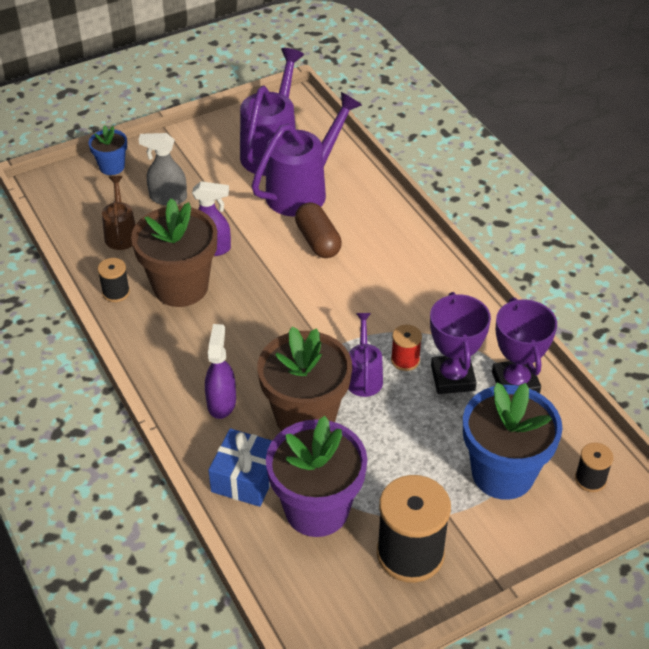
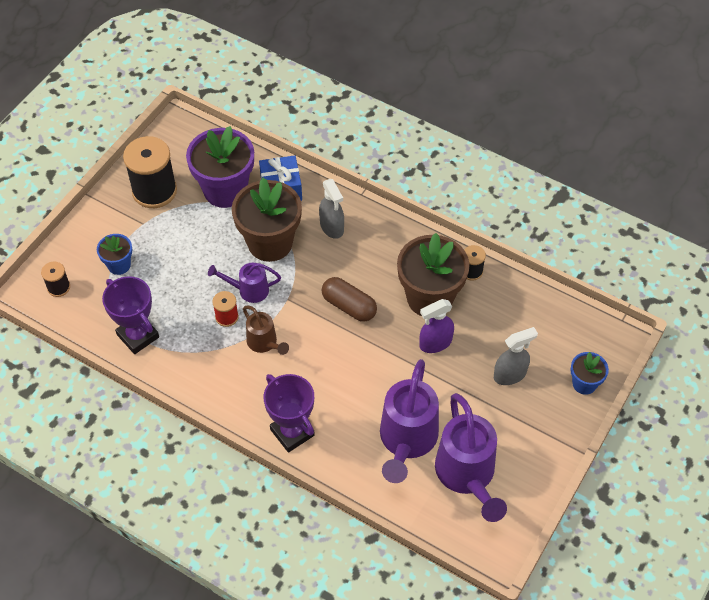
camera: 150 degrees right, 10 degrees up
(121, 234) = (514, 322): brown watering can -> brown watering can (264, 343)
(221, 402) = (332, 227): purple spray bottle -> grey spray bottle
(318, 241) = (358, 392): brown capsule -> brown capsule (349, 306)
(364, 376) = (249, 290): purple watering can -> purple watering can turned 120 degrees clockwise
(453, 378) = (185, 319): purple trophy -> purple trophy (292, 432)
(503, 473) = (119, 265): blue flower pot -> blue flower pot, size x0.51

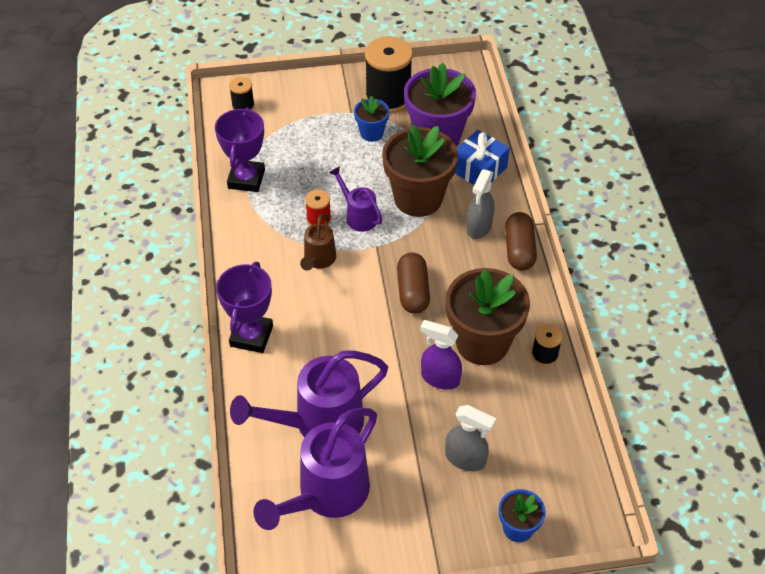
camera: 50 degrees right, 5 degrees down
(119, 265) = (298, 125): blue flower pot -> blue flower pot (371, 133)
(374, 220) = (519, 250): none -> brown capsule

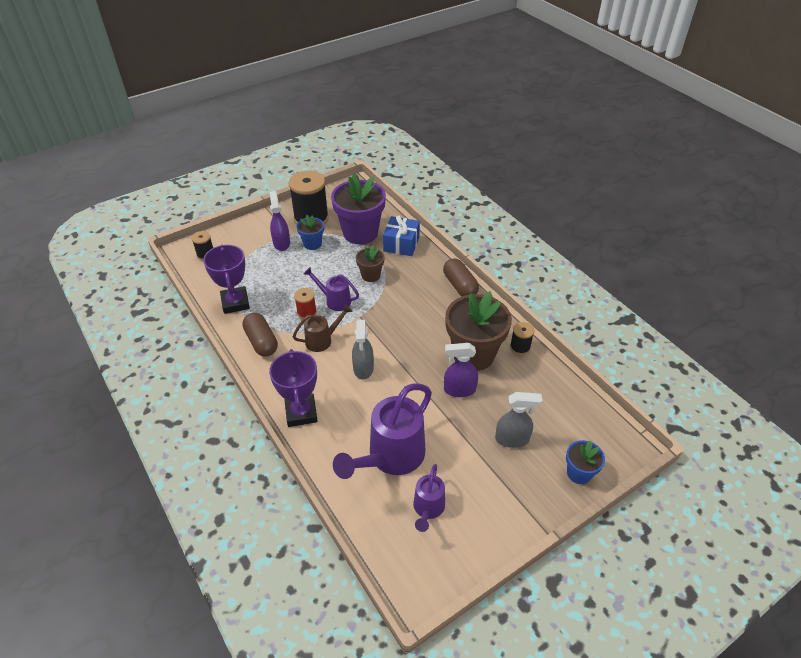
camera: 25 degrees left, 5 degrees down
(318, 260) = (322, 340): brown watering can -> brown watering can turned 105 degrees counterclockwise
(327, 494) = (428, 509): purple watering can -> purple watering can, size x0.54
(336, 120) = (281, 243): none -> purple spray bottle
(413, 291) = (404, 338): brown capsule -> brown capsule (261, 342)
(418, 198) = (370, 275): brown flower pot -> brown flower pot, size x0.51
(479, 227) = (424, 280): grey spray bottle -> grey spray bottle (363, 368)

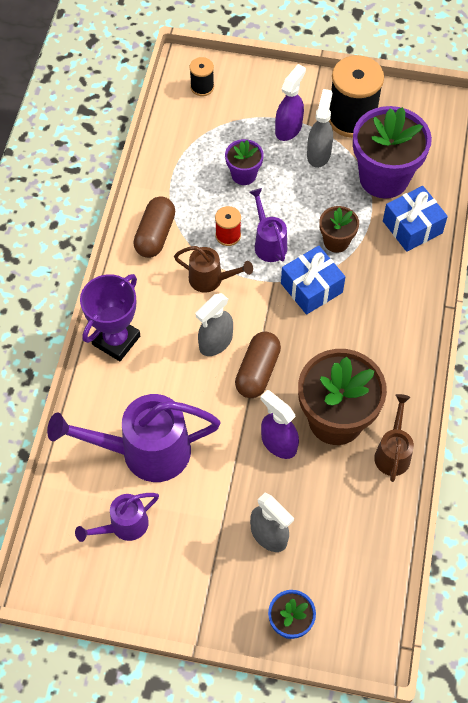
camera: 45 degrees right, 15 degrees up
(235, 303) = (174, 170): purple trophy -> none
(281, 279) = (244, 175): none -> purple flower pot
(312, 244) = (318, 154): blue flower pot -> grey spray bottle
(384, 305) = (311, 288): none -> blue gift
(460, 286) = (415, 330): brown capsule -> brown capsule (257, 371)
(520, 347) = (393, 453): black spool -> brown watering can

